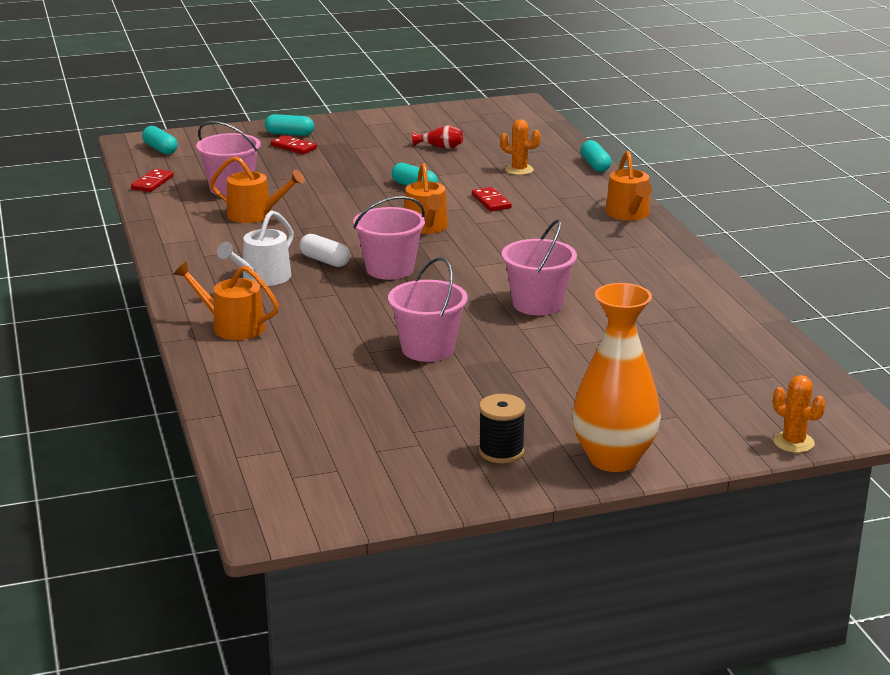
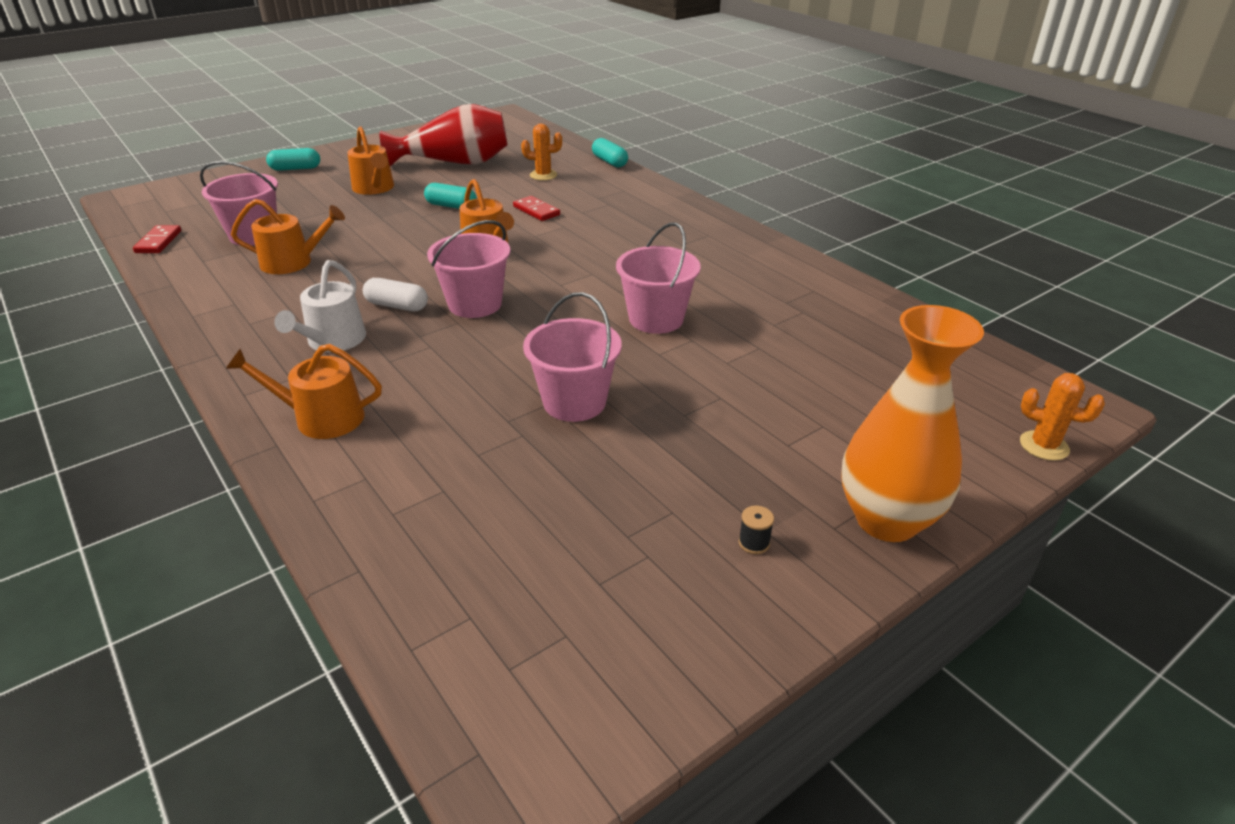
camera: 20 degrees left, 10 degrees up
(160, 149) = (157, 202): turquoise capsule -> none
(293, 147) = (305, 181): red domino -> none
(440, 147) = (455, 163): red vase -> red vase, size x2.48
(501, 452) = (754, 543): black spool -> black spool, size x0.53
(629, 214) = (674, 205): orange watering can -> orange watering can (374, 188)

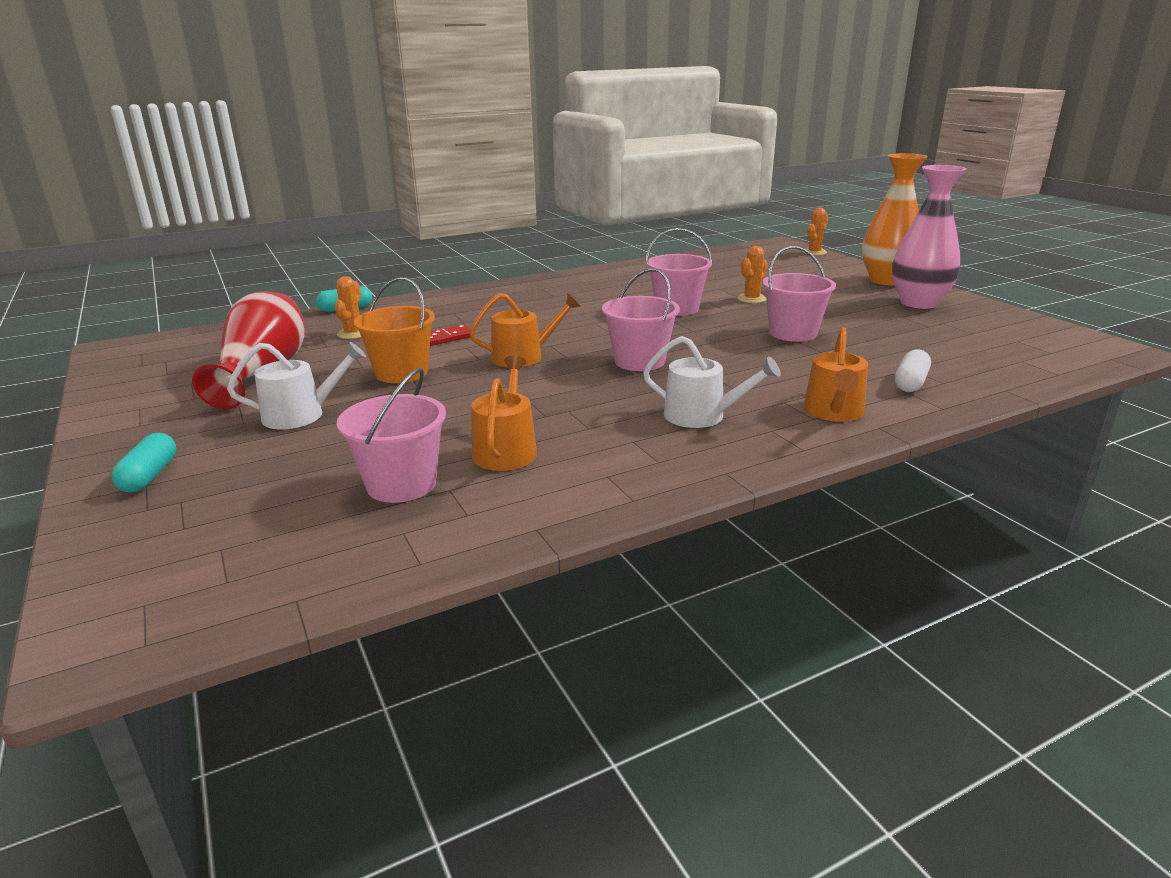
camera: 80 degrees left, 10 degrees down
(158, 242) = (369, 565): red domino -> none
(374, 188) = (301, 415): orange watering can -> white watering can
(397, 306) = (635, 391): white capsule -> white capsule (910, 383)
(451, 206) = (401, 373): turquoise capsule -> orange bucket
(716, 373) = (751, 299): none -> orange cactus
(754, 543) = (919, 303): black spool -> pink vase

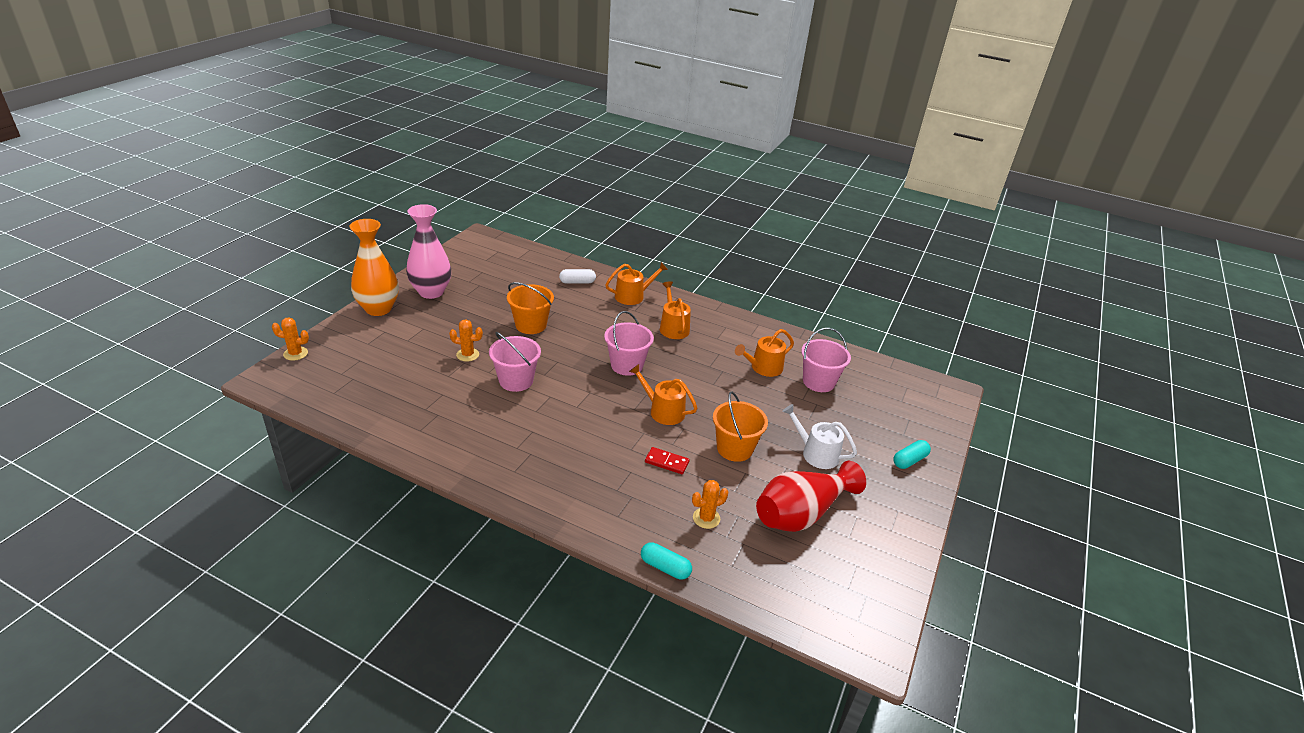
camera: 130 degrees left, 10 degrees up
(702, 416) = (673, 327): white watering can -> orange watering can
(793, 333) = (531, 325): pink bucket -> orange bucket

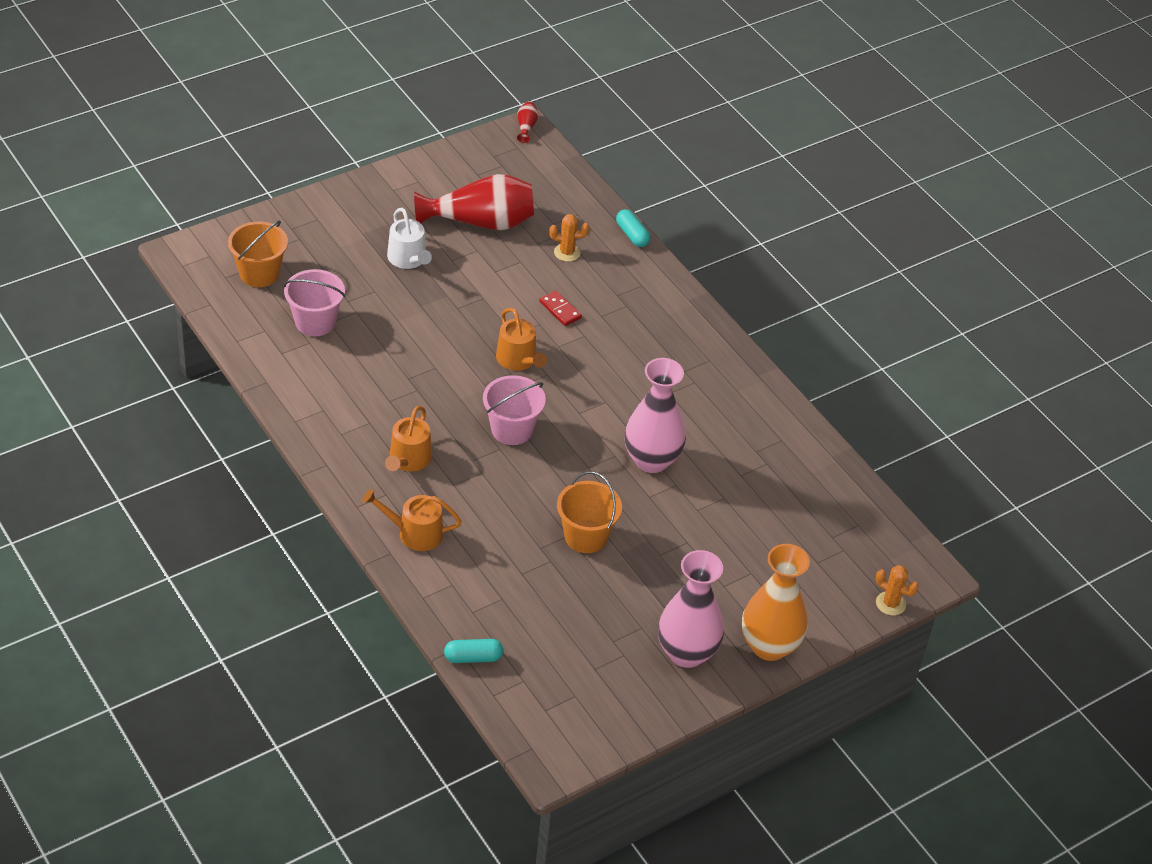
camera: 150 degrees left, 10 degrees up
(467, 355) = (688, 519): orange cactus -> none
(516, 380) = (651, 460): pink bucket -> pink vase
(577, 282) = (471, 591): white capsule -> none
(734, 448) = (483, 295): orange bucket -> orange bucket (259, 273)
(763, 368) = (357, 362): orange watering can -> none
(878, 655) = (526, 127): none -> red vase
(909, 460) = (327, 217): turquoise capsule -> turquoise capsule (473, 657)

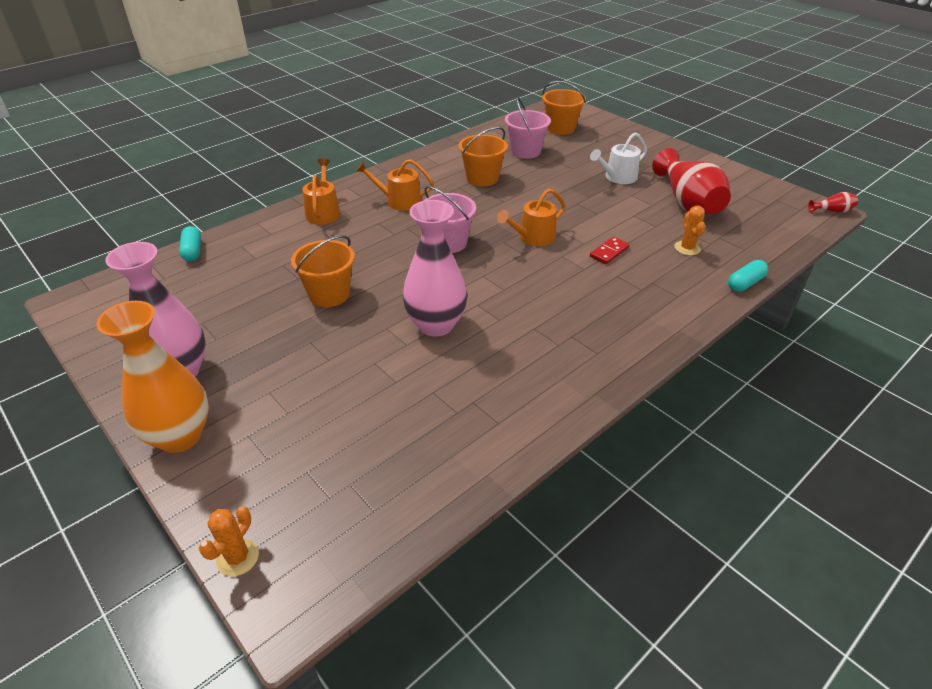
camera: 85 degrees right, 5 degrees down
(374, 376) = (482, 178): none -> orange bucket

